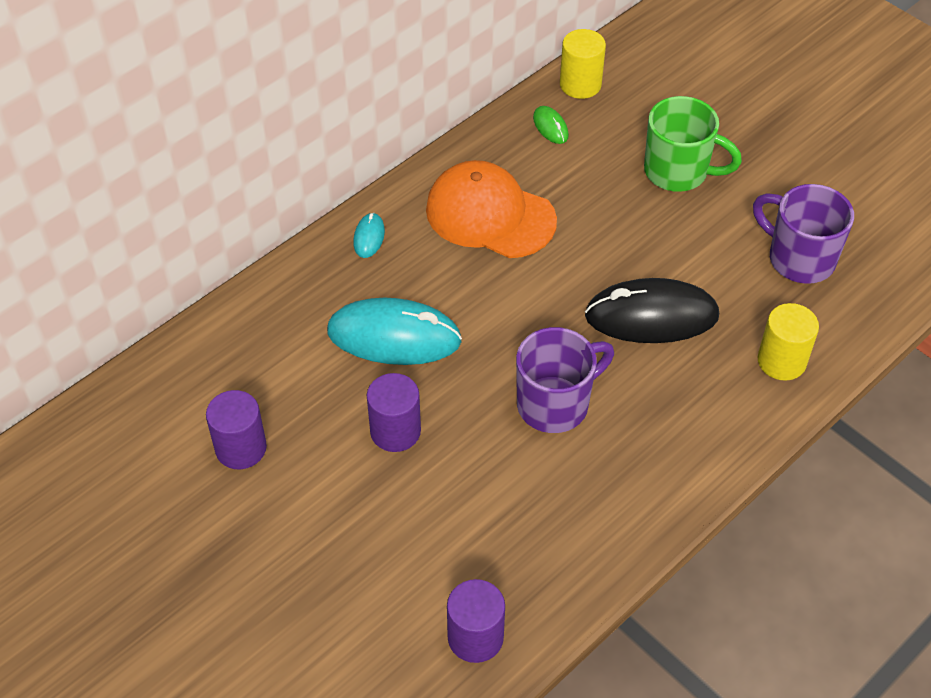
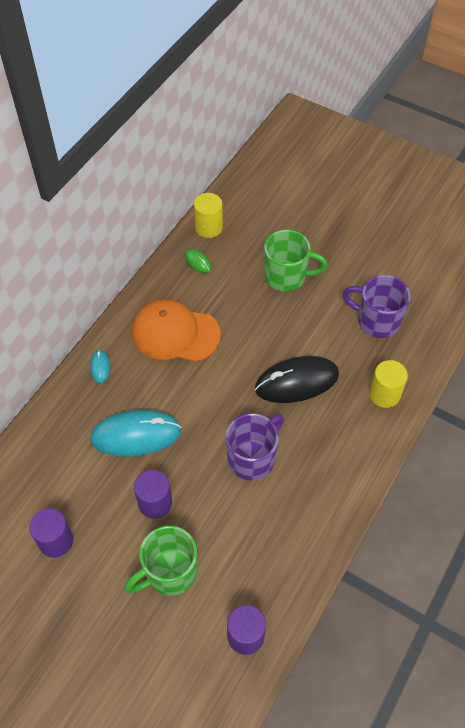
camera: 15 degrees left, 5 degrees up
(389, 527) = (169, 572): none -> green mug

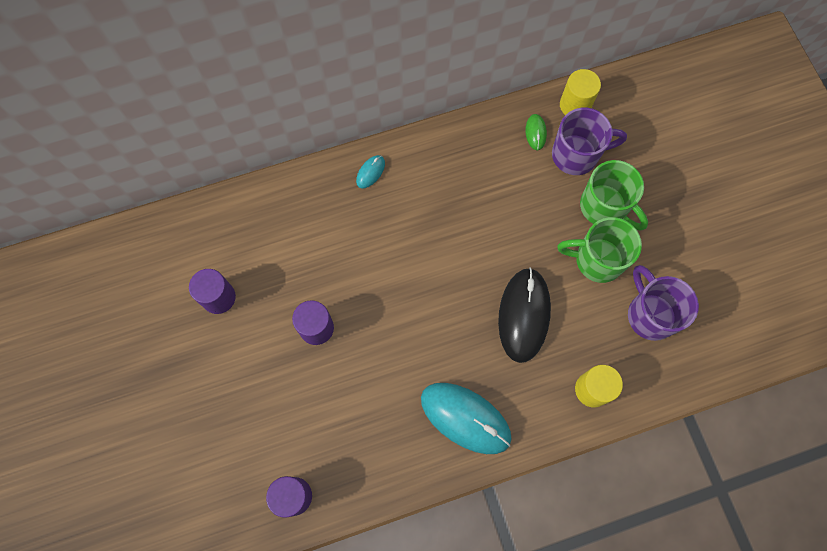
camera: 40 degrees right, 15 degrees up
(136, 435) = (349, 257): turquoise mouse -> turquoise mouse (465, 418)
(169, 572) = (280, 395): green mug -> green mug (597, 260)
(175, 333) = (458, 188): orange cap -> none
(252, 458) = (426, 354): purple mug -> purple mug (576, 155)
(296, 382) = (524, 315): black mouse -> black mouse turned 75 degrees clockwise

